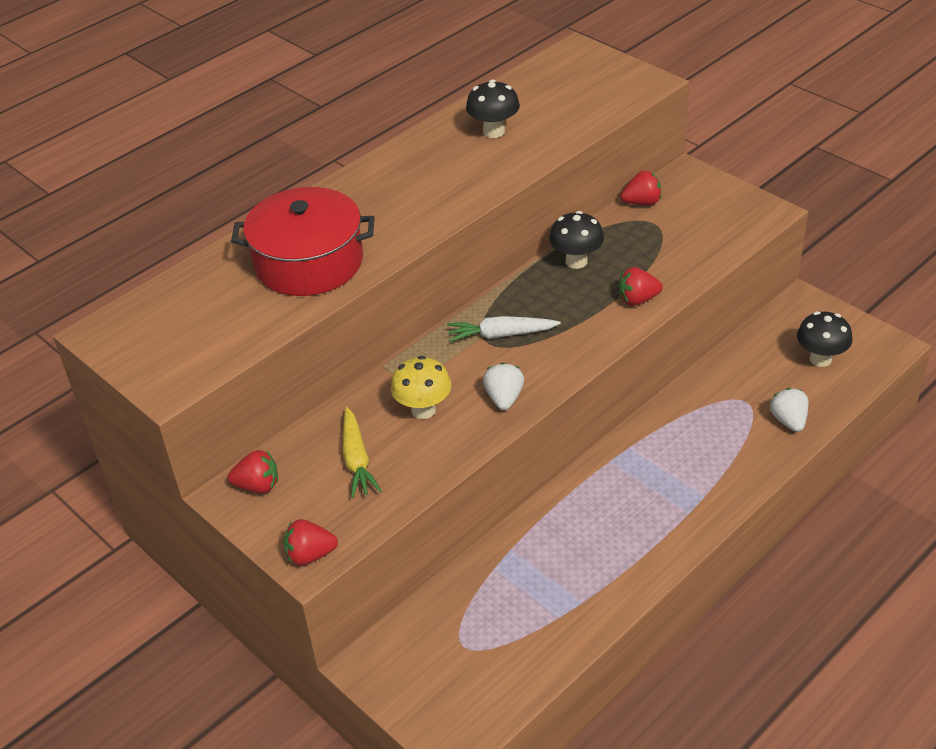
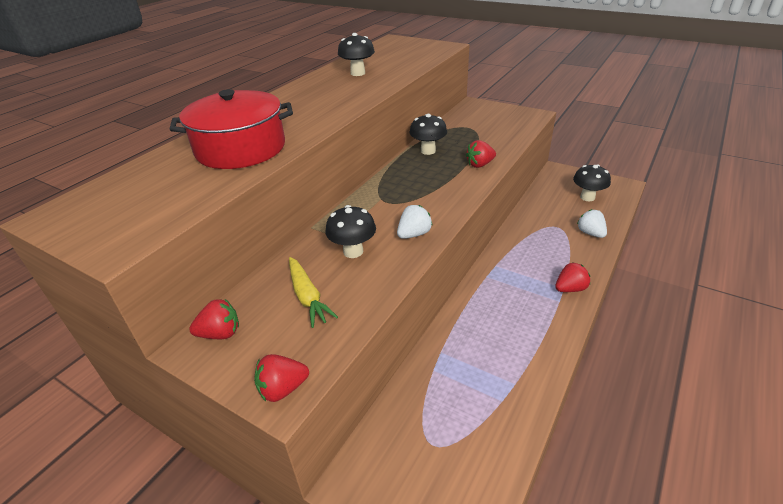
camera: 15 degrees left, 5 degrees down
(423, 410) = (353, 251): yellow mushroom -> black mushroom
(501, 335) = (394, 196): white carrot -> none
(504, 398) = (414, 234): white strawberry -> white strawberry turned 60 degrees clockwise
(642, 202) = (454, 119): red strawberry -> red strawberry (570, 289)

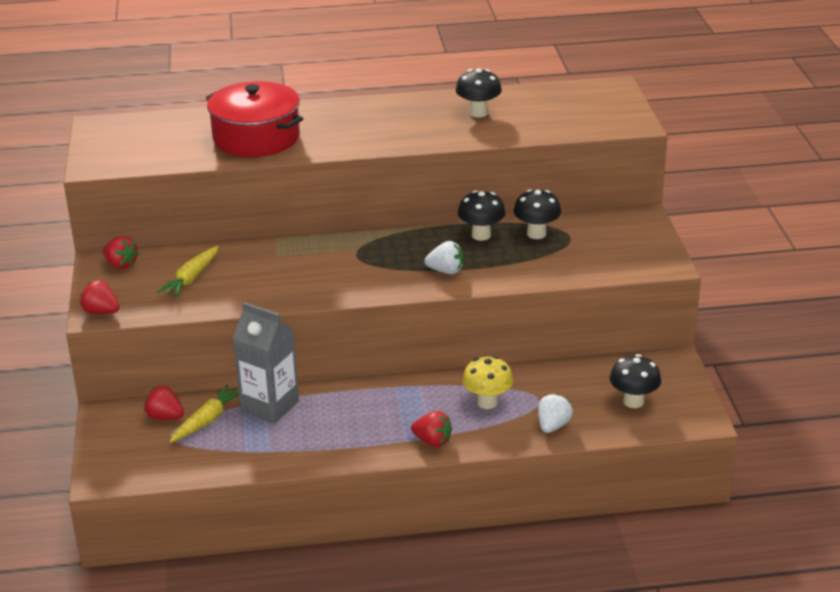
camera: 50 degrees right, 5 degrees down
(353, 251) = (265, 271): black mushroom -> black mushroom (536, 234)
(414, 234) = (321, 288): white strawberry -> white strawberry (446, 271)
(434, 404) = (207, 420): none -> yellow carrot
(451, 353) = (270, 406): none -> grey carton
(480, 165) = (489, 275): red strawberry -> red strawberry (165, 417)
(542, 246) = (487, 402): none -> yellow mushroom

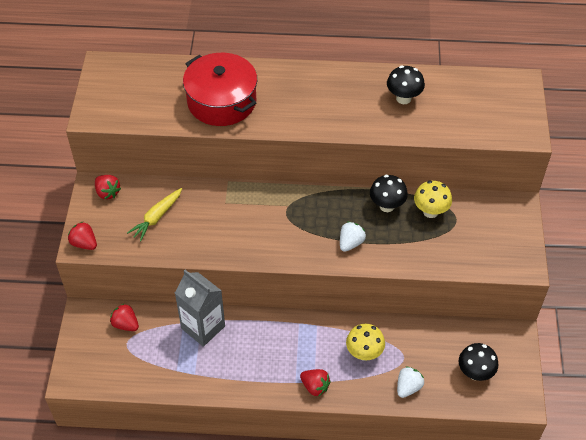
camera: 10 degrees right, 20 degrees up
(207, 420) = (155, 333): yellow carrot -> none
(446, 271) = (350, 243): white strawberry -> white strawberry turned 75 degrees counterclockwise
(536, 234) = (430, 211): black mushroom -> yellow mushroom

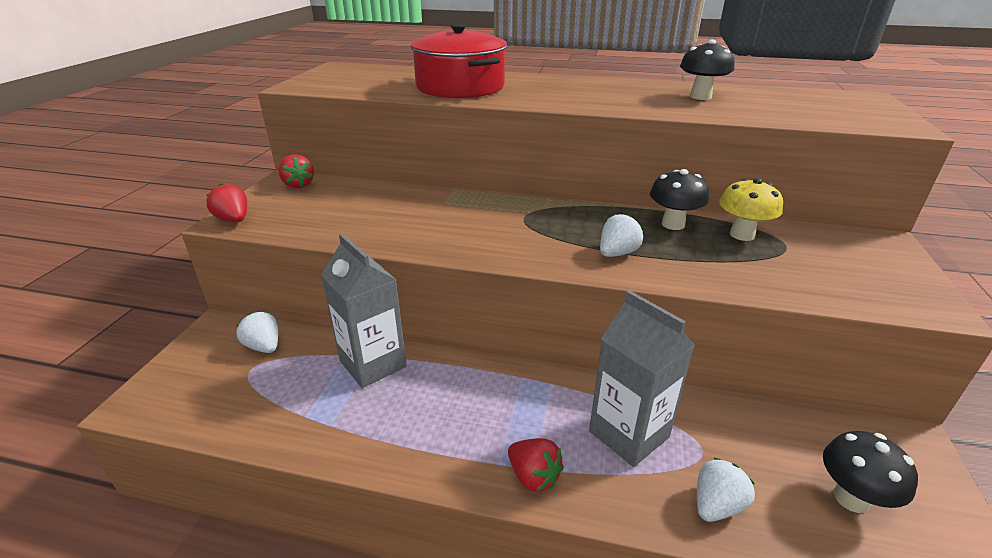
camera: 10 degrees right, 20 degrees down
(126, 324) = (264, 346): red strawberry -> white strawberry
(156, 217) = (345, 207): yellow carrot -> none
(364, 353) = (629, 434): yellow mushroom -> grey carton

